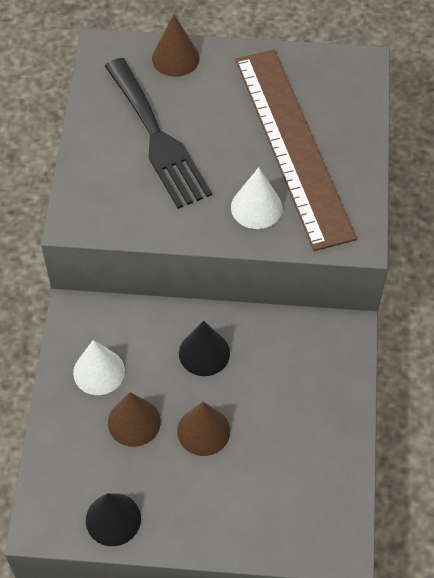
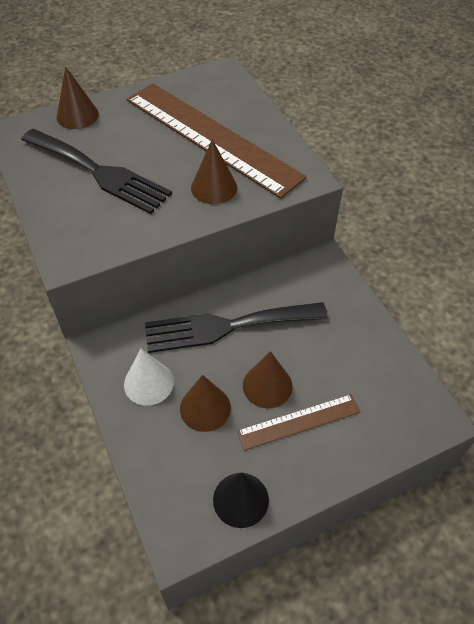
camera: 30 degrees left, 5 degrees down
(204, 353) = (227, 326): black cone -> black fork
(209, 480) = (299, 421): none -> brown ruler
(256, 207) = (214, 187): white cone -> brown cone

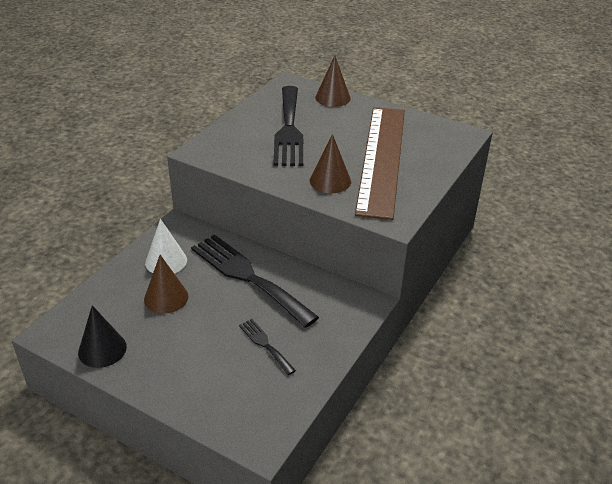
camera: 55 degrees right, 15 degrees down
(267, 385) = (211, 321): brown cone -> none
(299, 421) = (191, 353): brown ruler -> none
(326, 358) = (265, 344): none -> black fork

